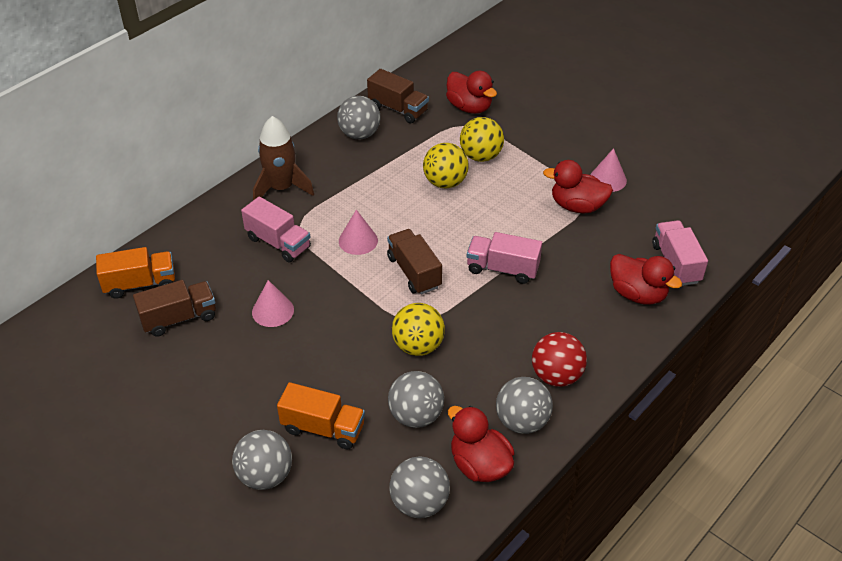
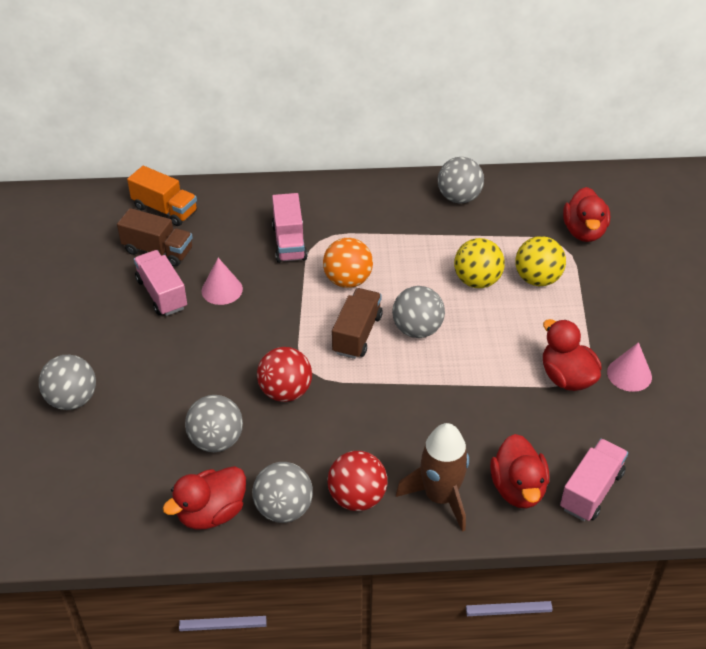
camera: 45 degrees right, 0 degrees up
(281, 188) = (345, 203): brown rocket -> brown rocket (440, 497)
(323, 428) = (146, 398): orange truck -> none
(358, 240) = (348, 280): pink cone -> orange ball
(398, 109) = (518, 196): brown truck -> none
(418, 346) = (285, 392): yellow ball -> red ball
(419, 503) = (137, 503): grey ball -> grey ball (417, 329)
(479, 465) = (211, 513): red duck -> red duck turned 135 degrees counterclockwise
(502, 269) = (430, 382): pink truck -> pink truck (162, 294)

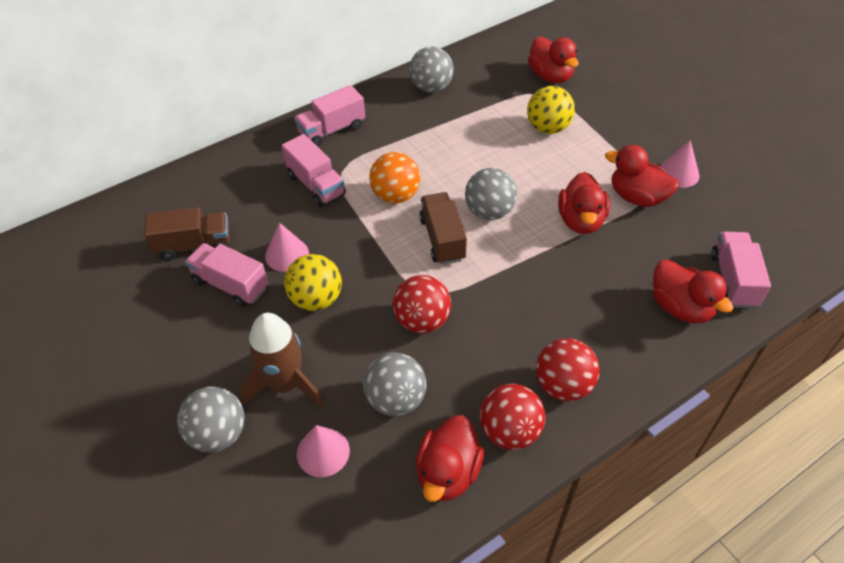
camera: 30 degrees left, 5 degrees up
(134, 450) = (323, 452): none -> pink cone
(165, 209) = (171, 203): orange truck -> none
(284, 509) = (510, 431): grey ball -> red ball
(339, 201) = (332, 130): none -> pink truck
(440, 497) = (628, 347): brown rocket -> brown rocket (285, 384)
(477, 281) = (503, 149): yellow ball -> yellow ball (316, 299)
(493, 374) = (580, 221): none -> red duck

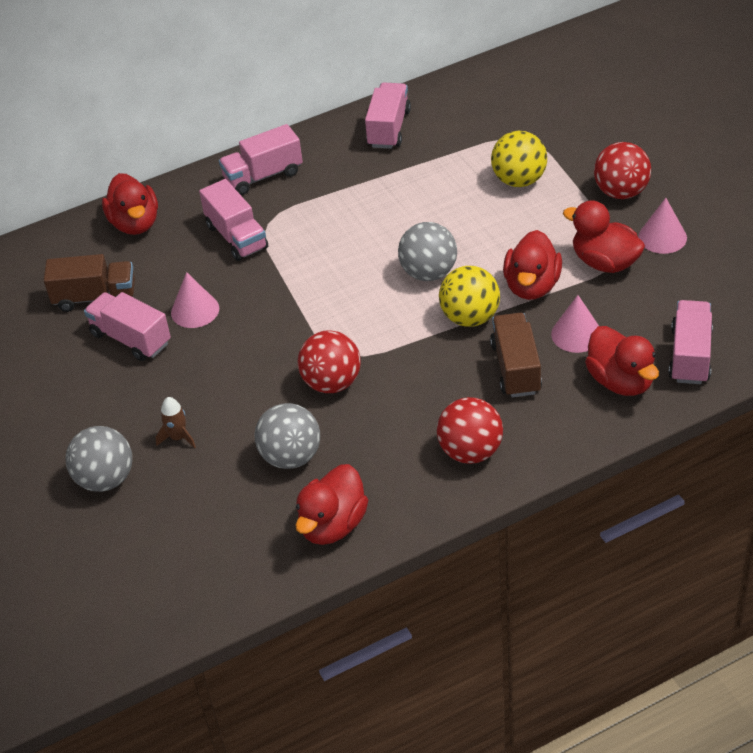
camera: 10 degrees right, 5 degrees down
(285, 384) = (178, 437): brown rocket -> brown rocket, size x0.48
(316, 299) = (221, 357): yellow ball -> yellow ball (470, 317)
(323, 452) = (209, 500): pink cone -> pink cone (576, 334)
(395, 195) = (325, 252): orange ball -> none
(431, 88) = (389, 129): grey ball -> pink truck
(442, 239) = (369, 300): brown truck -> brown truck (516, 368)
(510, 431) = (404, 491): red ball -> red ball (621, 192)
(550, 76) = (537, 118): red duck -> red duck (135, 223)

